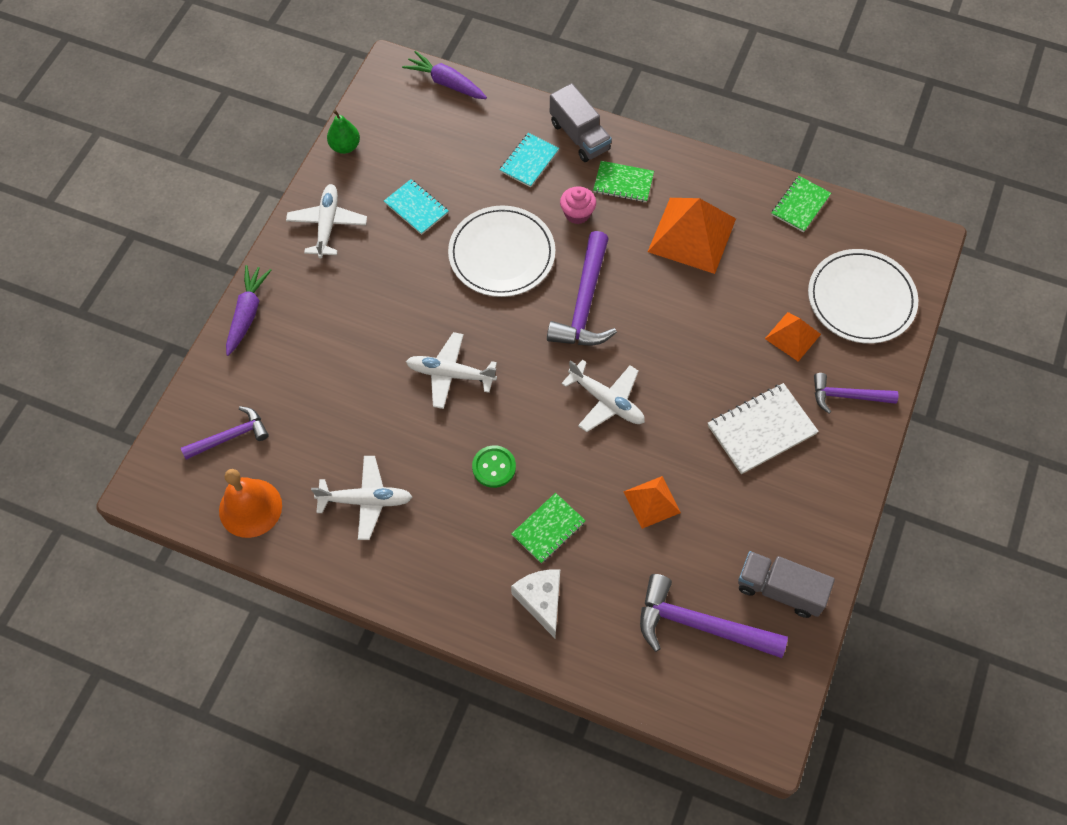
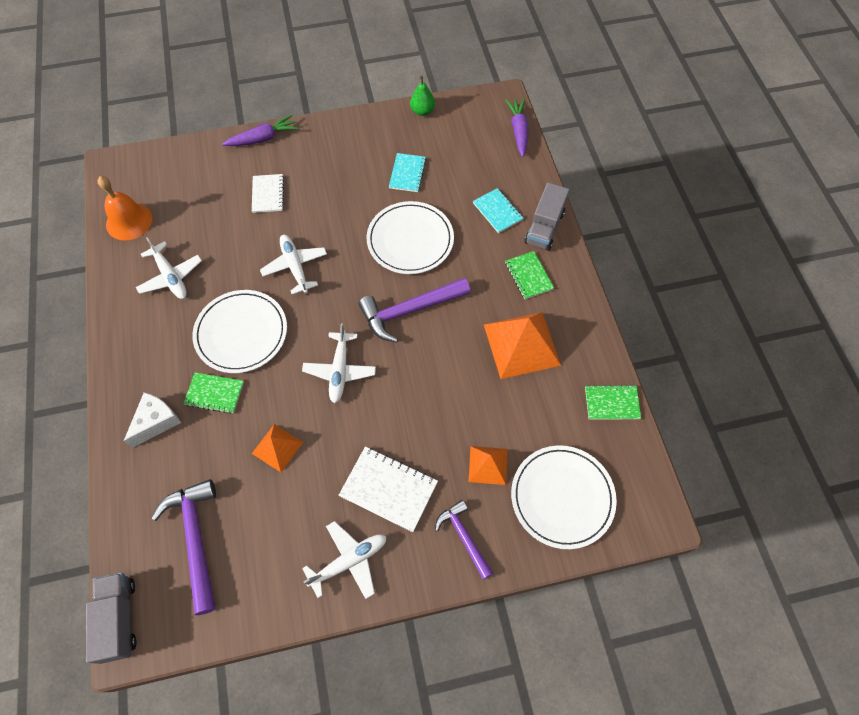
camera: 55 degrees right, 0 degrees up
(230, 437) = (171, 182): purple hammer -> none
(327, 224) = (357, 137): white plane -> white plane (349, 561)
(332, 349) = (268, 194): none -> white notebook
(494, 467) = (241, 333): green button -> white plate
(529, 161) = (497, 211): turquoise notebook -> turquoise notebook turned 60 degrees clockwise
(577, 213) = (479, 264): pink cupcake -> none
(780, 590) = (258, 582): grey truck -> grey truck (119, 619)

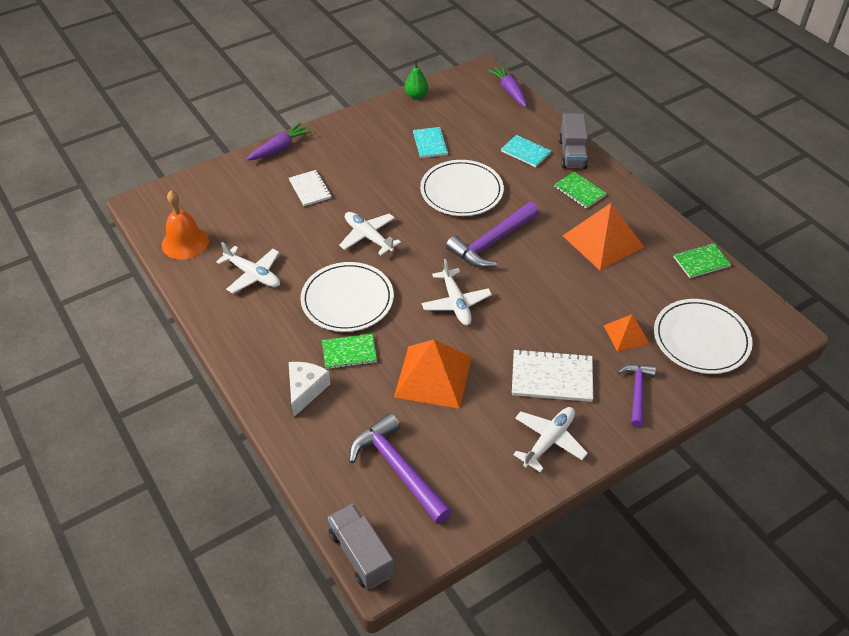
camera: 20 degrees left, 15 degrees down
(277, 447) = (433, 376): orange pyramid -> orange pyramid, size x1.81
(464, 537) = (637, 392): purple hammer -> purple hammer turned 60 degrees clockwise

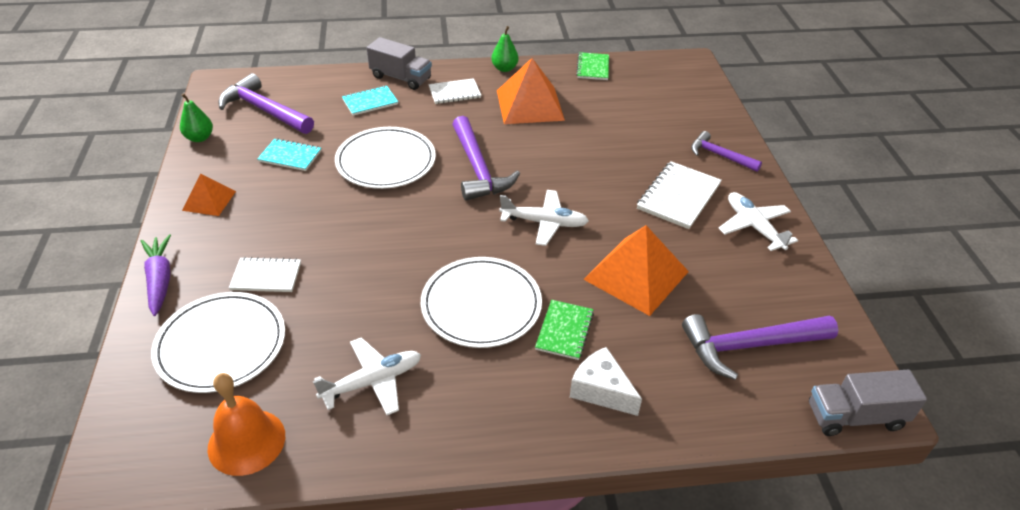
camera: 65 degrees left, 5 degrees down
(368, 237) = (394, 254): white plane -> none
(470, 107) = (264, 110): none -> purple hammer
(509, 91) = (269, 78): purple carrot -> none
(579, 191) = (454, 93): green notebook -> white notebook
(626, 334) = (651, 136): orange pyramid -> orange pyramid (209, 200)
(643, 206) = (504, 68): none -> green pear
(701, 339) = (678, 101): white plate -> white plate (221, 344)

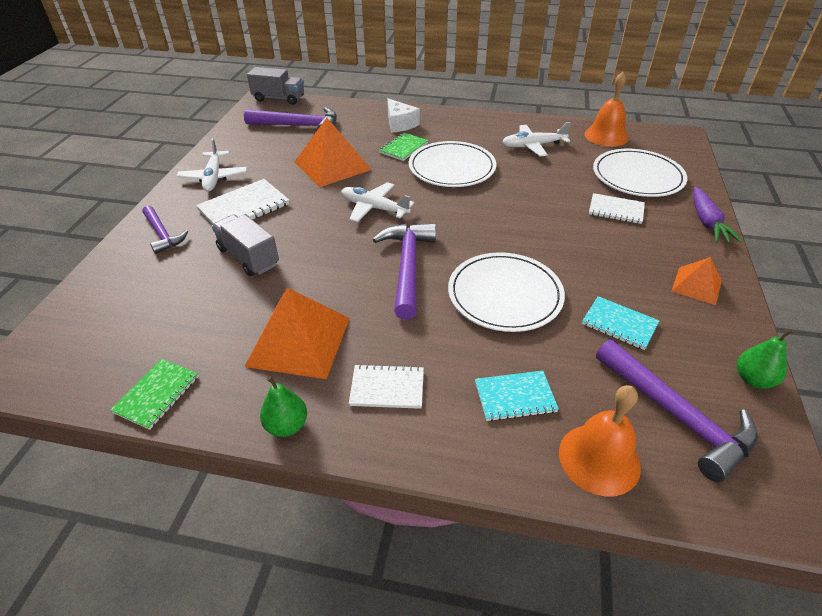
camera: 160 degrees left, 0 degrees up
(318, 85) = (599, 459): none -> orange bell
(401, 78) = (459, 443): grey truck -> grey truck (248, 257)

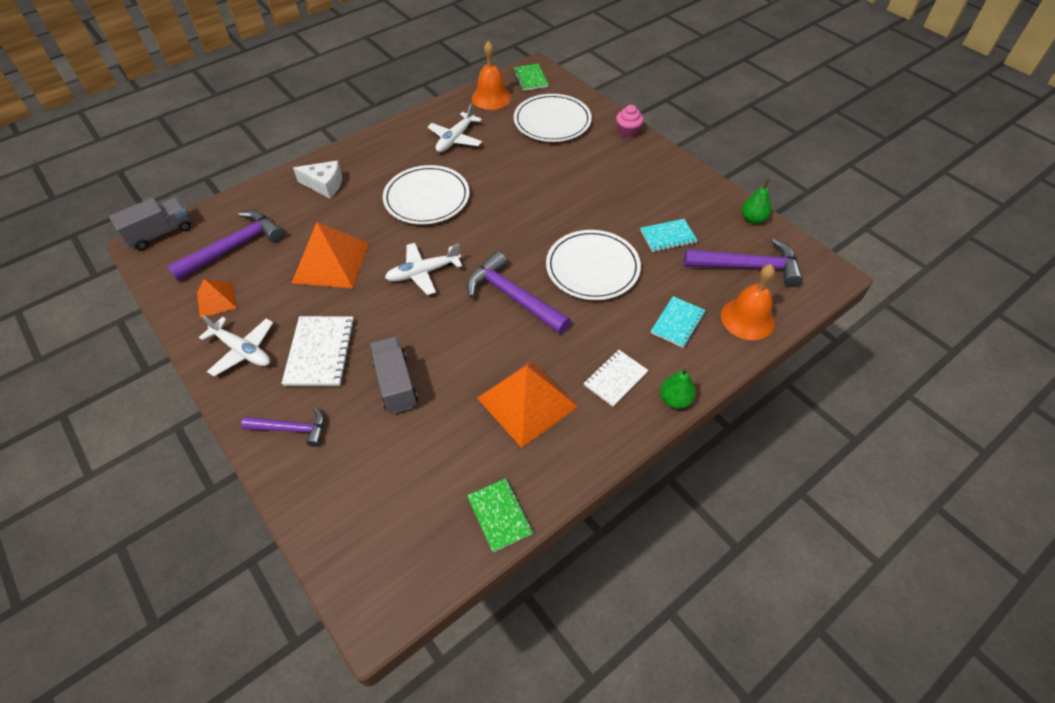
camera: 50 degrees left, 10 degrees up
(248, 257) = (396, 383): grey truck -> grey truck turned 75 degrees clockwise
(287, 425) = (599, 450): green pear -> green pear (675, 399)
(403, 148) = (363, 206): green notebook -> green notebook (530, 78)
(616, 210) = (572, 158): white notebook -> none
(696, 285) = (672, 181): orange pyramid -> orange pyramid (216, 300)
(707, 222) = (628, 131): purple carrot -> pink cupcake

